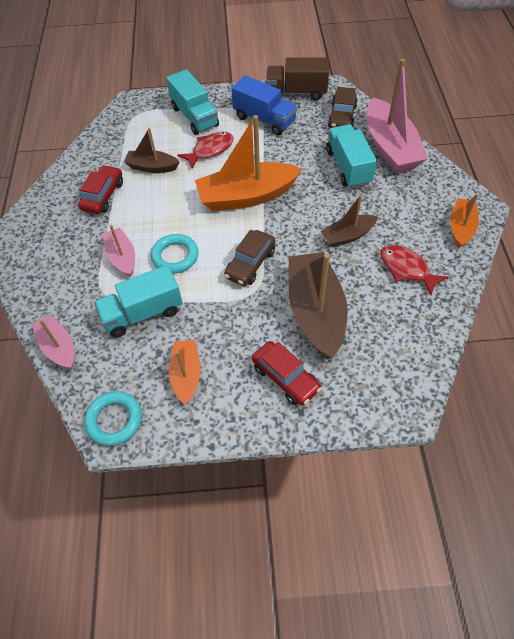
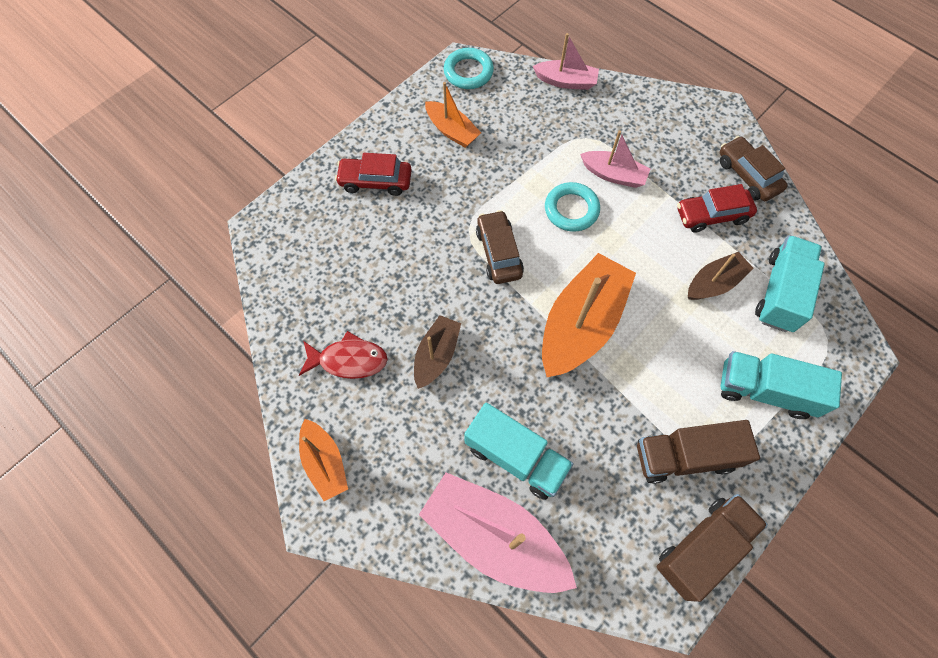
camera: 135 degrees right, 10 degrees up
(103, 196) = (712, 215): red car -> red car turned 105 degrees clockwise
(143, 313) = (537, 146): turquoise truck -> turquoise truck (780, 293)
(210, 150) = (687, 354): red fish -> none
(264, 119) = (685, 456): blue truck -> brown truck
(315, 312) = (398, 251): brown boat -> none
(342, 117) = (600, 547): brown car -> brown car (747, 175)

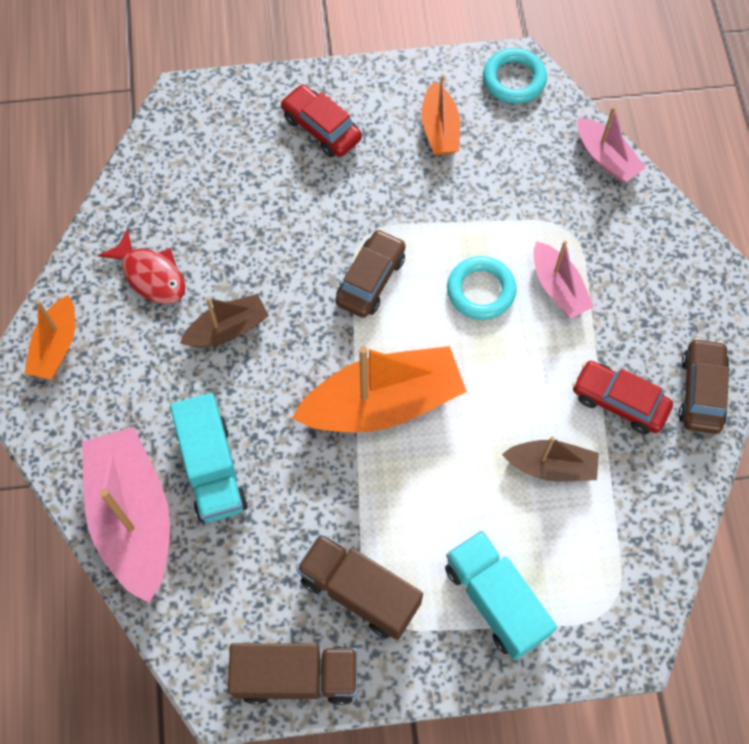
camera: 40 degrees right, 0 degrees up
(780, 293) = (609, 527): turquoise truck -> none

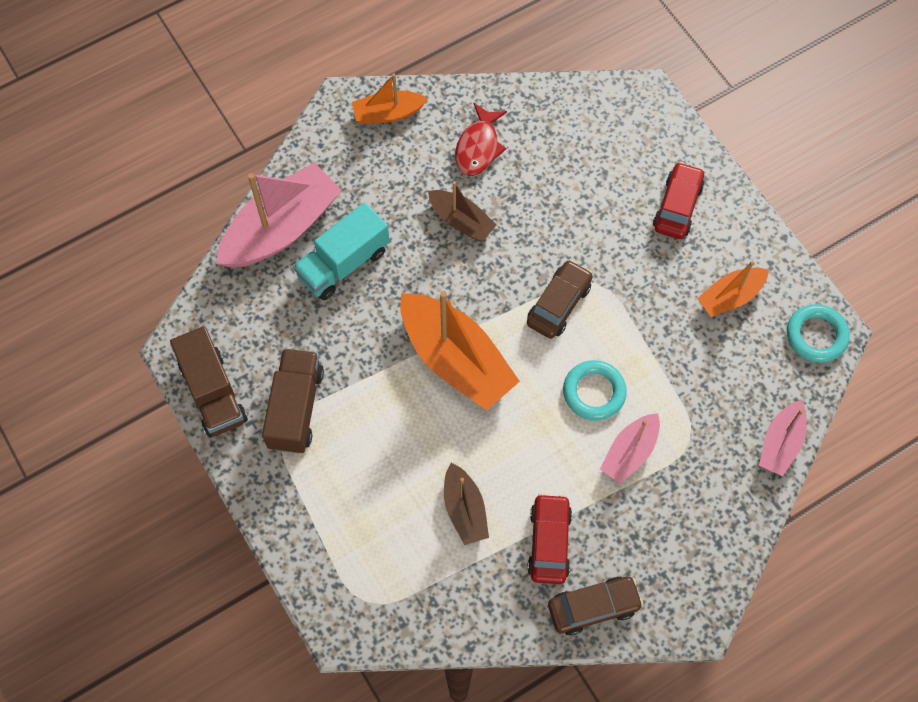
camera: 65 degrees right, 0 degrees up
(370, 280) = (558, 304): brown car -> brown car turned 60 degrees counterclockwise
(495, 600) = (333, 510): turquoise truck -> none

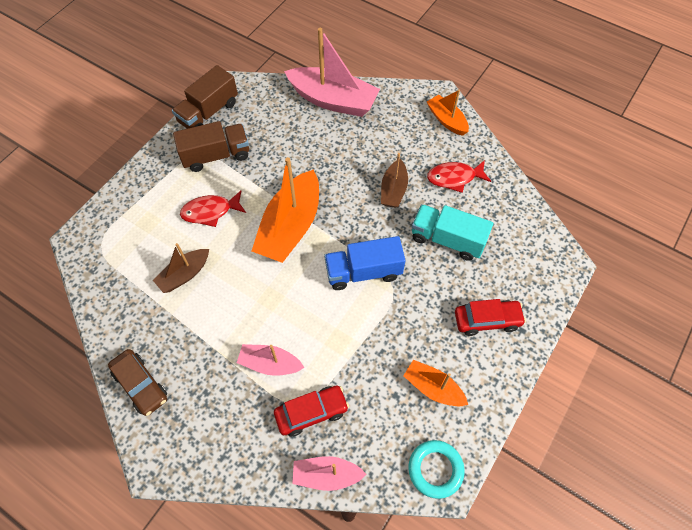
camera: 65 degrees right, 5 degrees down
(343, 263) = (327, 140): turquoise truck -> turquoise truck (447, 239)
(384, 446) = (210, 211): none -> red fish
(549, 542) = (180, 336): red car -> red car (311, 412)
(558, 304) = (363, 272): brown car -> blue truck
(594, 392) = (306, 321): turquoise ring -> none

